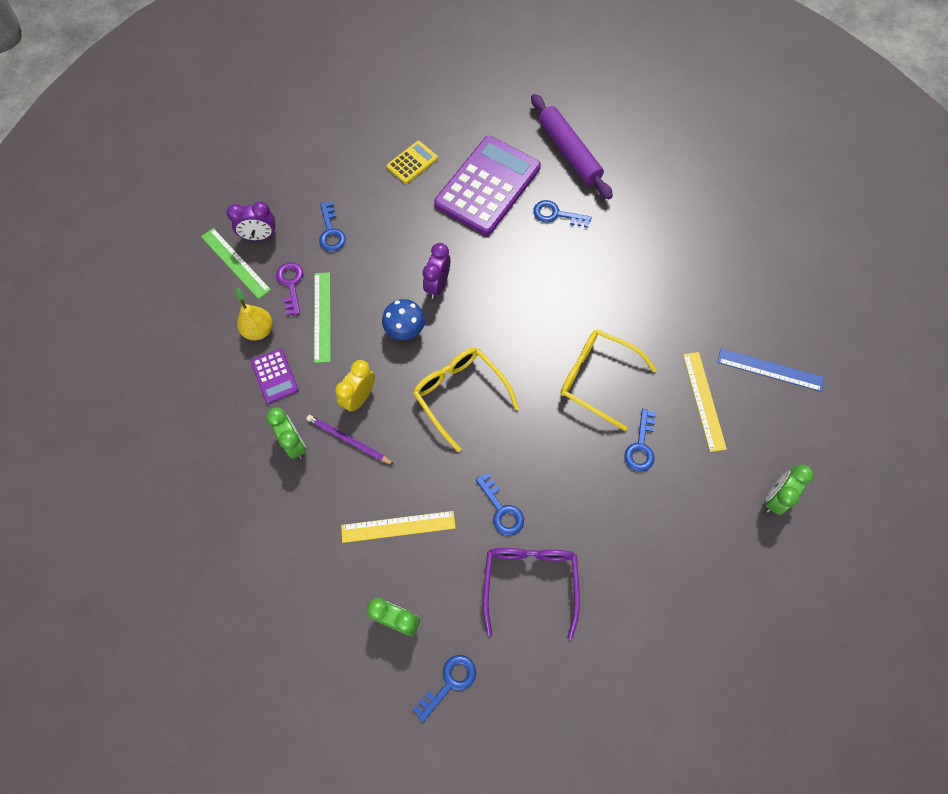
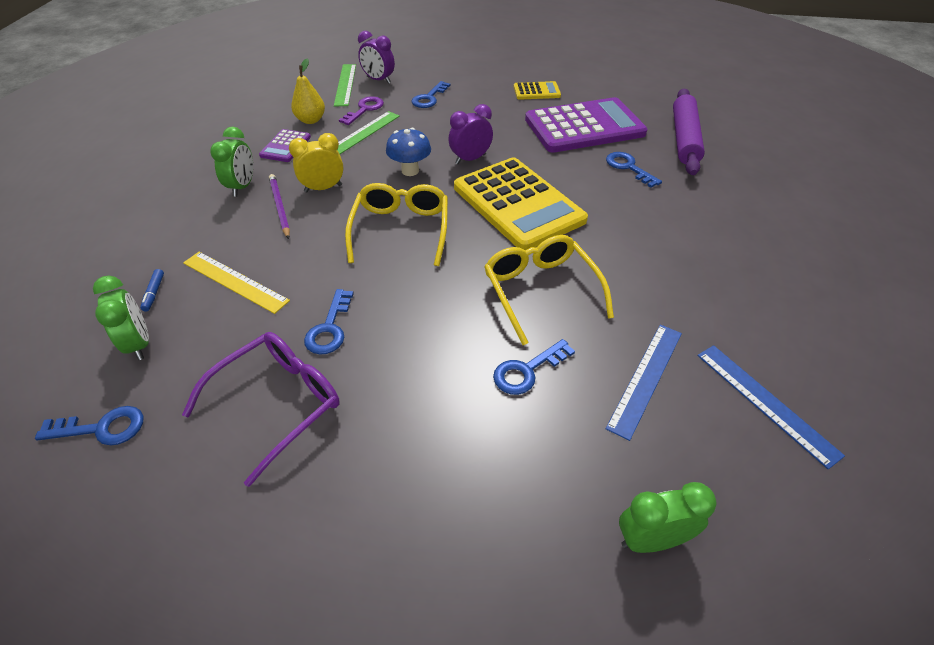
camera: 40 degrees right, 20 degrees down
(354, 580) = (154, 293): none -> blue marker
(514, 309) = (518, 204): none -> yellow calculator
(704, 400) = (646, 378): yellow ruler -> blue ruler

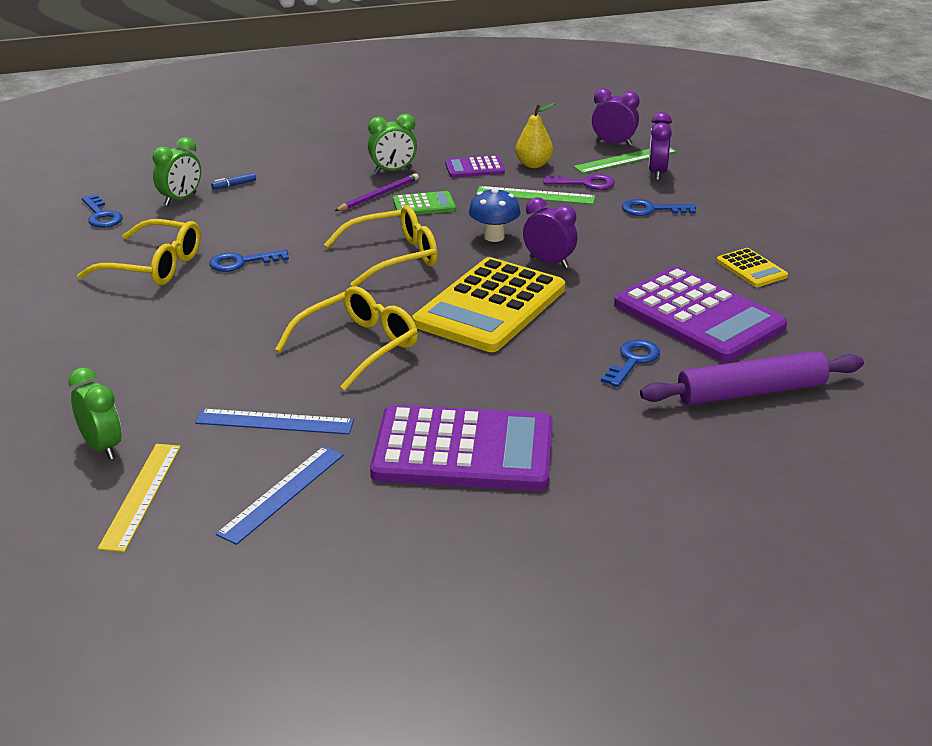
camera: 65 degrees right, 15 degrees down
(235, 281) = (268, 209): yellow ruler -> yellow ruler (141, 495)
(277, 404) = (153, 266): purple glasses -> yellow glasses
(316, 81) = (613, 143): none -> purple clock
(323, 188) = (424, 205): yellow clock -> green calculator
(527, 370) = (248, 360): blue key -> none
(722, 276) = (463, 451): none -> purple calculator

